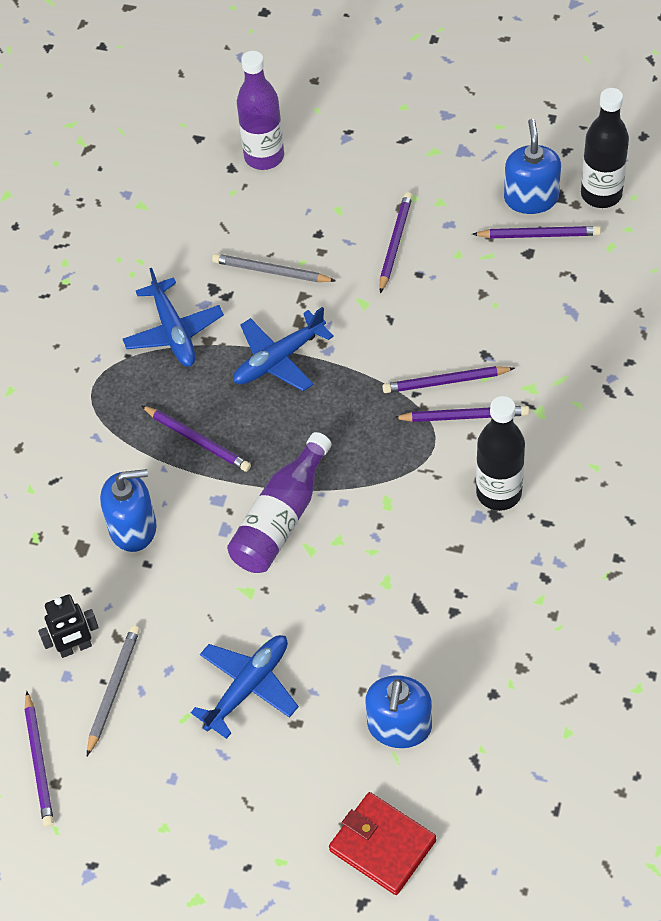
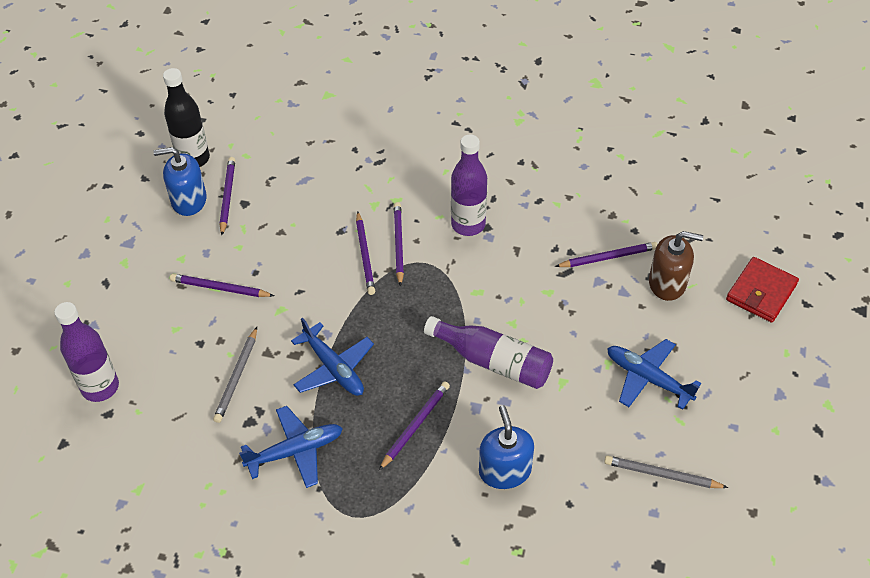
camera: 95 degrees left, 5 degrees down
(39, 762) = (736, 527): purple pencil -> purple pencil (608, 257)
(75, 648) = (626, 507): black robot -> none
(399, 726) = (667, 283): blue soap dispenser -> brown soap dispenser
(499, 493) = (468, 224): black bottle -> purple bottle

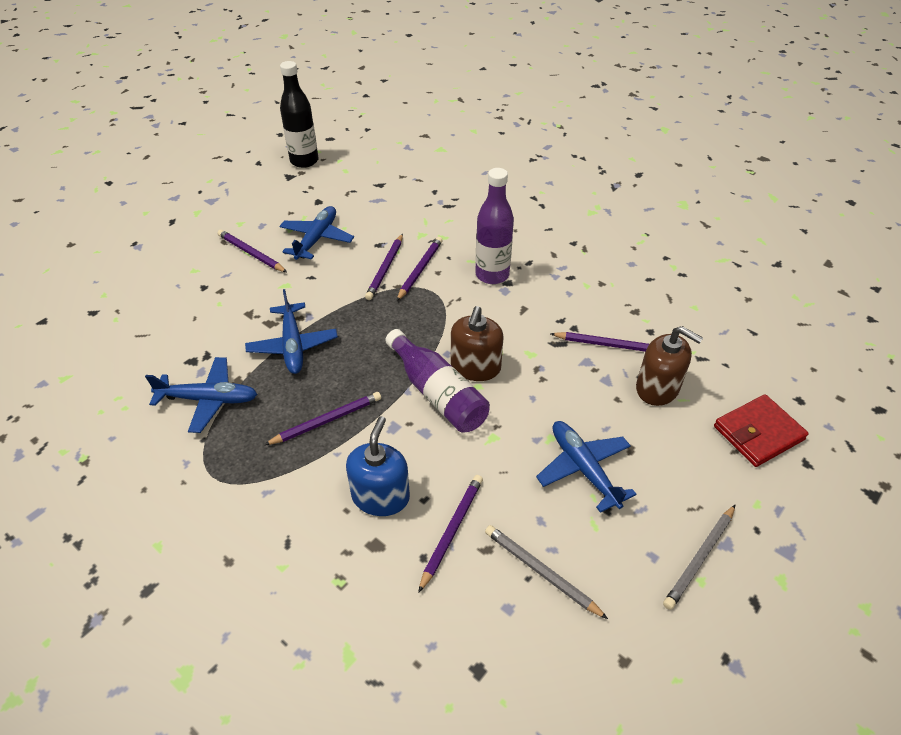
camera: 25 degrees right, 5 degrees down
(100, 387) = (104, 291): purple bottle -> none
(189, 200) = (278, 186): blue soap dispenser -> none
(227, 196) = (309, 193): purple pencil -> purple pencil (452, 531)
(237, 377) = (210, 322): grey pencil -> grey pencil (700, 558)
(275, 247) = (317, 239): none -> blue plane
(509, 323) = (475, 367): none -> brown soap dispenser

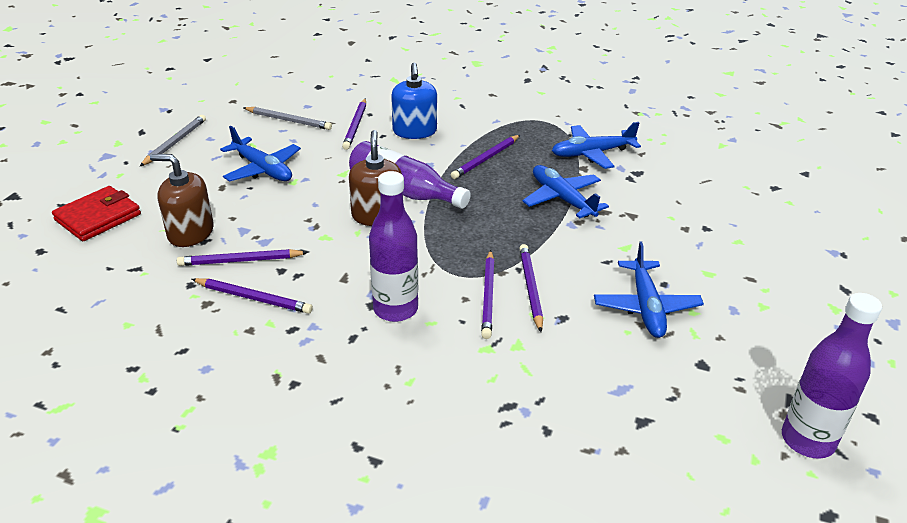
camera: 160 degrees right, 10 degrees down
(251, 253) = (701, 272): purple pencil -> purple pencil (253, 298)
(304, 161) = (807, 440): black bottle -> purple bottle

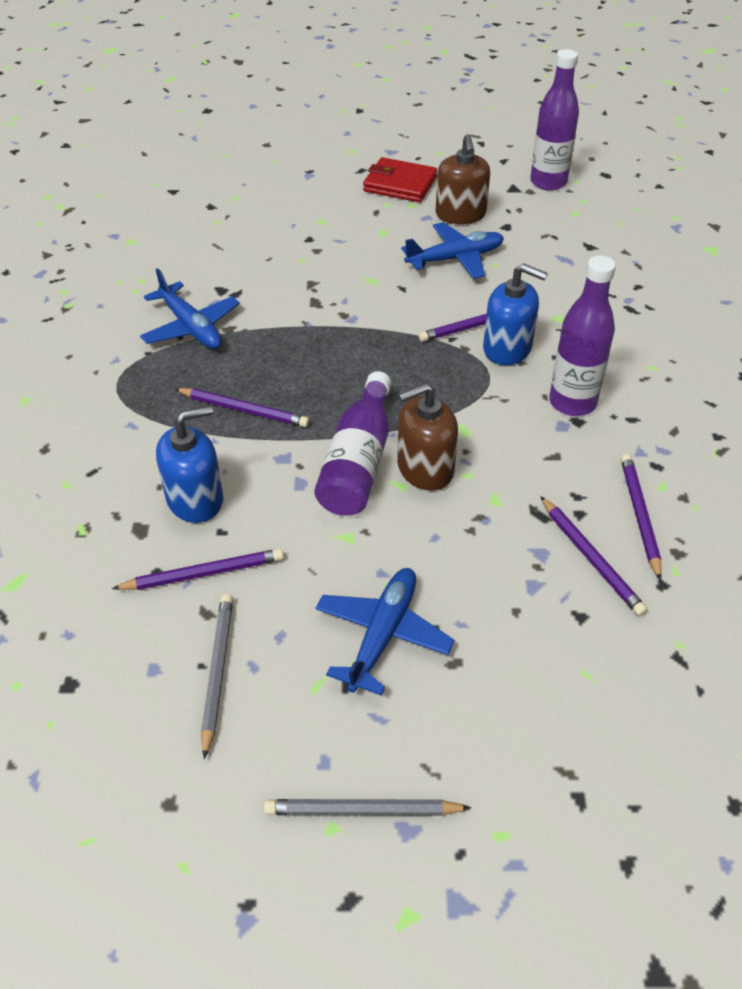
camera: 110 degrees left, 10 degrees up
(98, 217) = (619, 782): red wallet -> red wallet (400, 184)
(190, 233) = (576, 640): brown soap dispenser -> brown soap dispenser (460, 214)
(488, 296) = (507, 348): purple pencil -> blue soap dispenser
(562, 199) = (305, 333): blue plane -> none

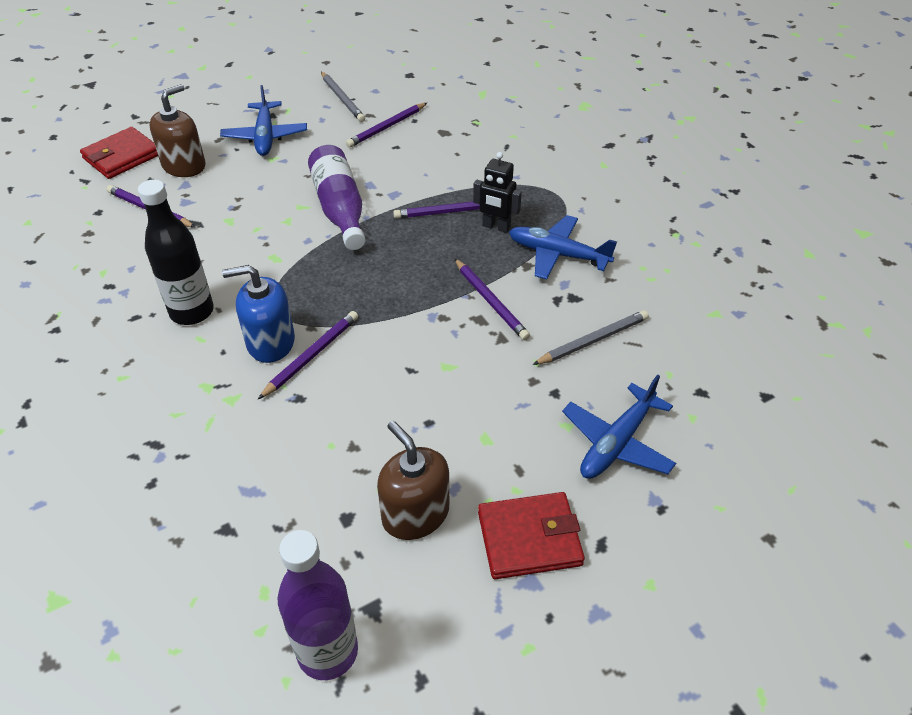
camera: 150 degrees right, 0 degrees up
(195, 499) = (427, 155): blue soap dispenser -> none
(216, 375) = (496, 227): none -> black robot
(362, 810) = (238, 84): grey pencil -> grey pencil (593, 340)
(425, 468) = (290, 221): brown soap dispenser -> brown soap dispenser (184, 166)
(455, 259) = (379, 433): blue plane -> blue plane (616, 443)
(572, 402) = (192, 312): purple bottle -> black bottle
(616, 689) = (122, 156): none -> red wallet
(639, 516) = (118, 246): purple pencil -> purple pencil (490, 301)

